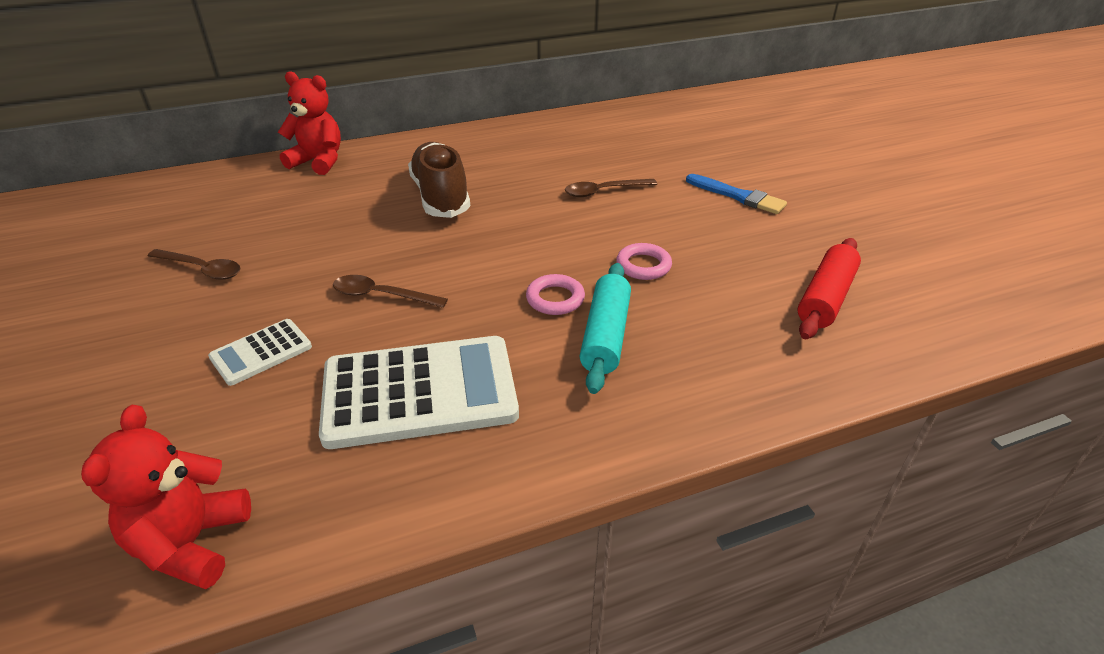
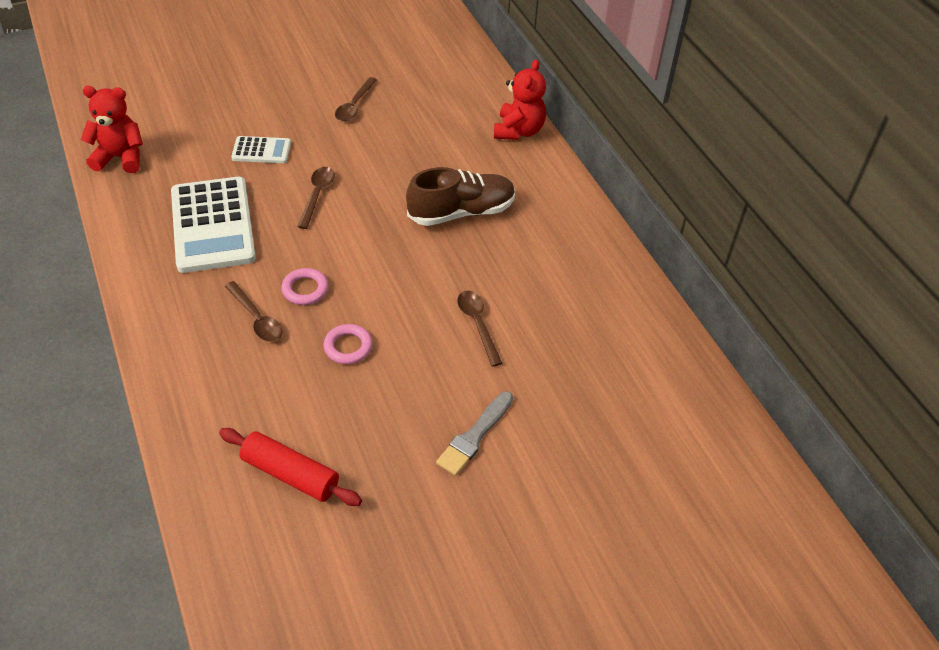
camera: 85 degrees right, 10 degrees up
(261, 352) = (261, 151): white calculator -> white calculator turned 135 degrees clockwise
(606, 336) = (256, 318): turquoise rolling pin -> brown spoon
(738, 196) = (474, 436): blue brush -> grey brush

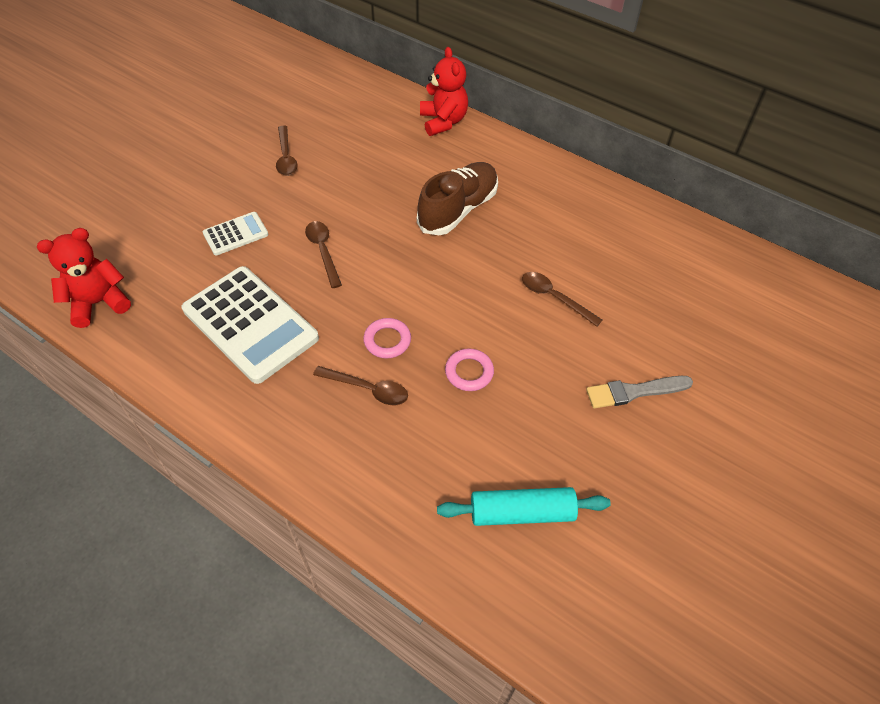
camera: 30 degrees left, 5 degrees up
(290, 474) = (522, 512): red rolling pin -> turquoise rolling pin
(474, 436) = (634, 392): grey brush -> grey brush turned 75 degrees clockwise

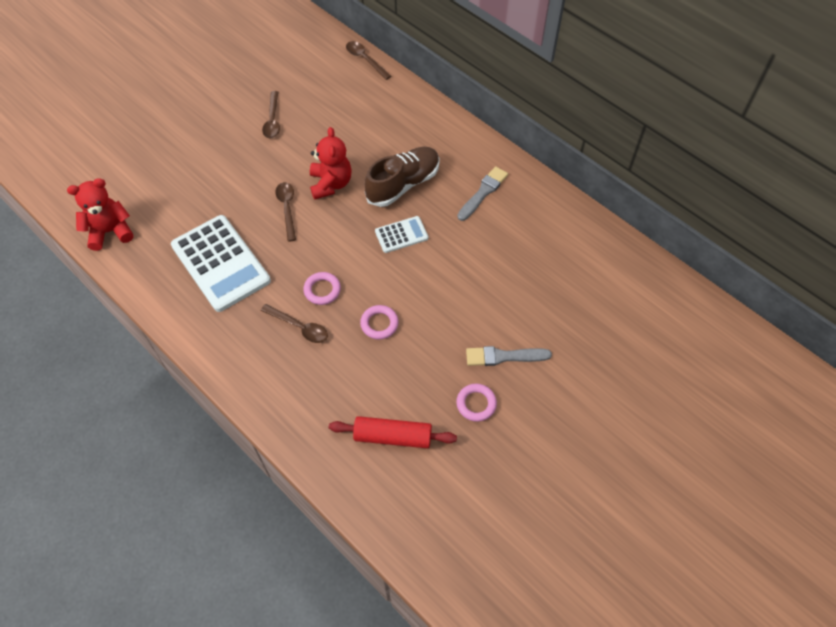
camera: 10 degrees right, 5 degrees up
(236, 234) = (221, 185): white calculator -> white calculator (401, 235)
(443, 121) = (409, 100): red teddy bear -> red teddy bear (331, 184)
(522, 512) = (393, 436): turquoise rolling pin -> red rolling pin
(554, 209) = (483, 192): none -> grey brush
(554, 298) = (462, 271): brown spoon -> brown spoon (365, 60)
(617, 455) = (476, 404): none -> pink ring

